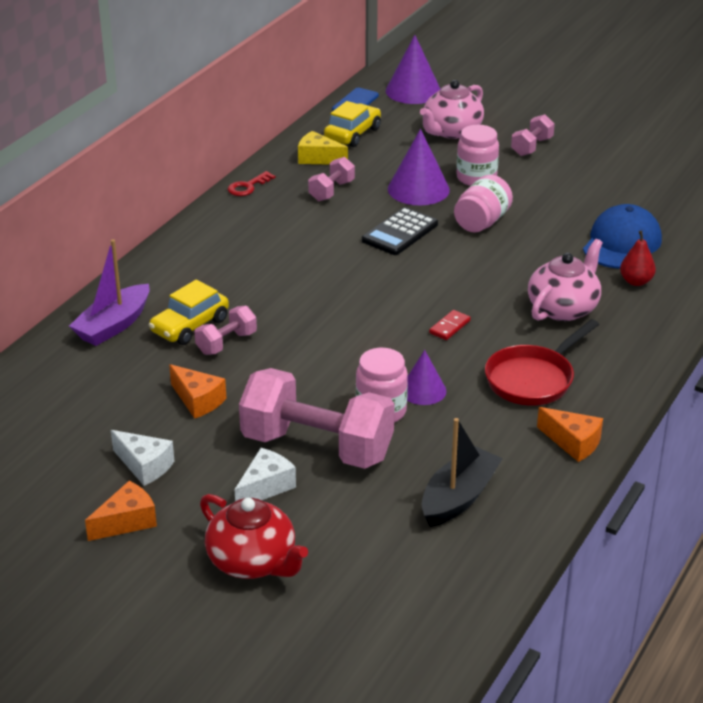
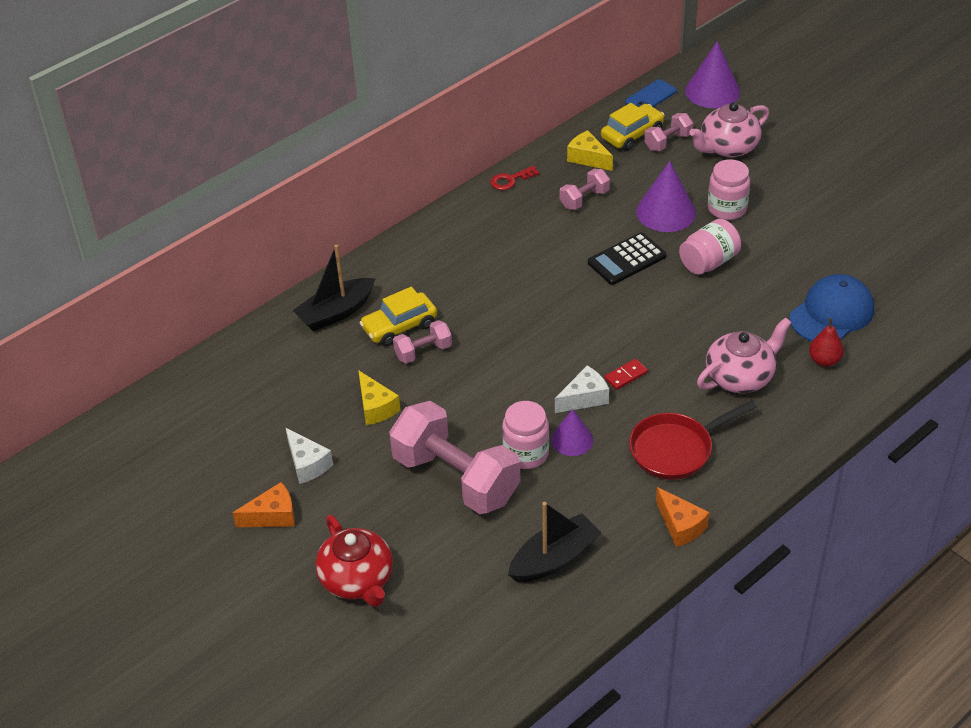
camera: 20 degrees right, 10 degrees up
(113, 325) = (336, 312): purple boat -> black boat
(198, 401) = (376, 407): orange cheese -> yellow cheese
(265, 487) = (397, 509): white cheese -> white cheese (584, 398)
(531, 147) = (798, 180): pink dumbbell -> pink dumbbell (668, 142)

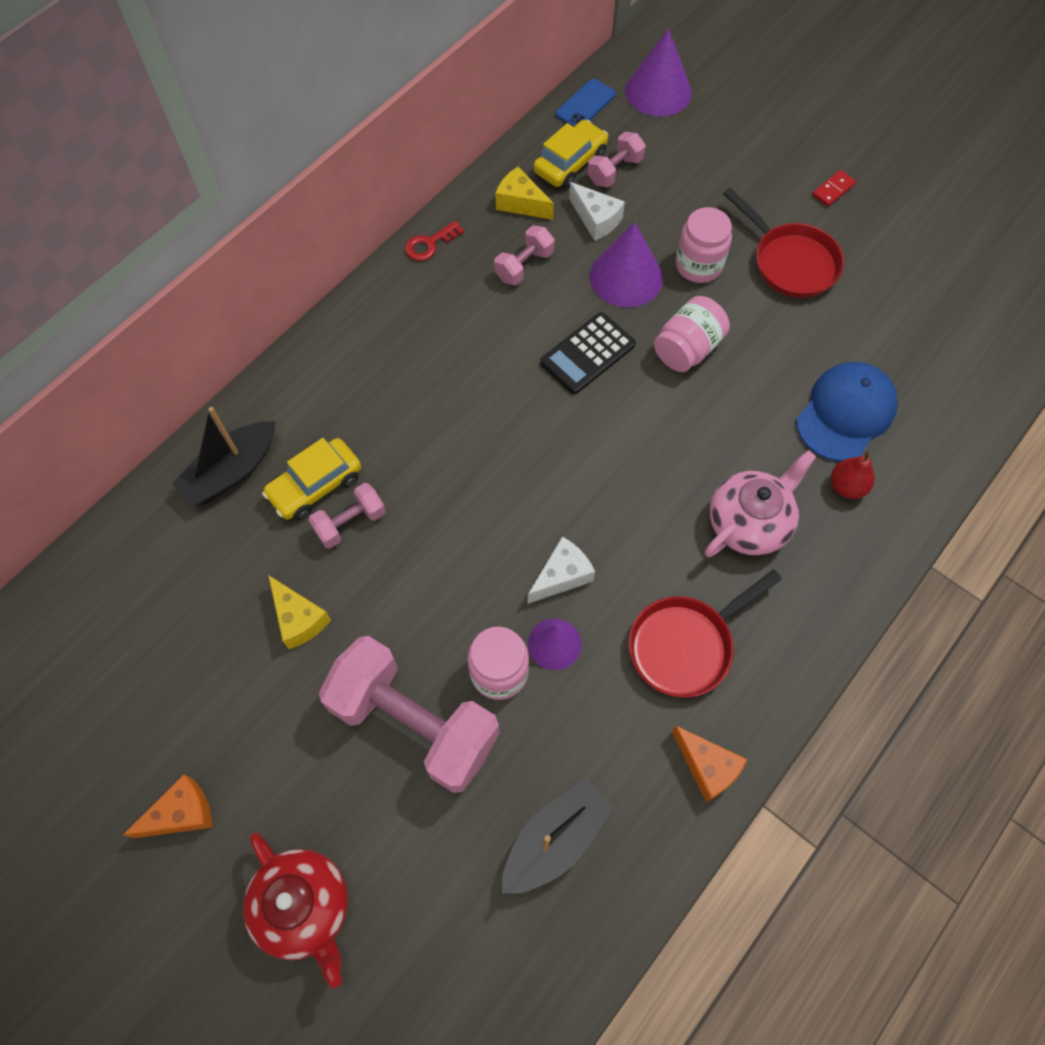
camera: 10 degrees left, 20 degrees up
(307, 464) = (219, 722): white cheese -> white cheese (596, 220)
(626, 375) = (609, 535): red domino -> red domino (833, 190)
(727, 148) = (687, 174): pink teapot -> none
(803, 212) = (790, 262): none -> red pan

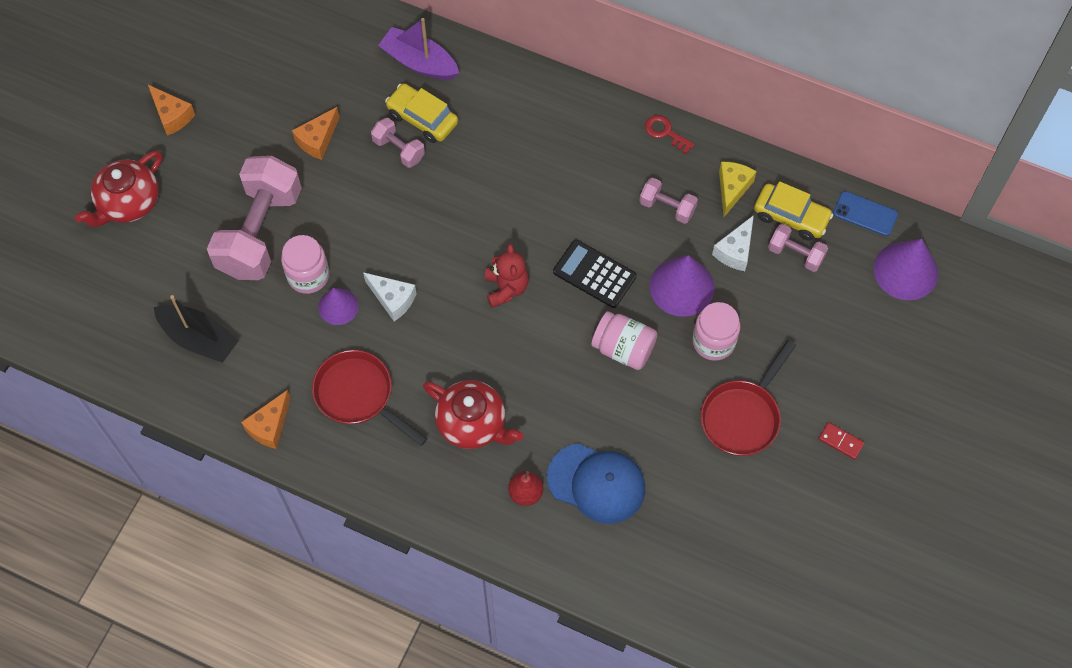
camera: 75 degrees right, 0 degrees up
(231, 471) = (419, 62): black boat -> purple boat
(299, 619) = (317, 140): yellow cheese -> orange cheese
(581, 446) = (506, 288): none -> red teddy bear
(749, 522) = (473, 423): pink teapot -> red teapot

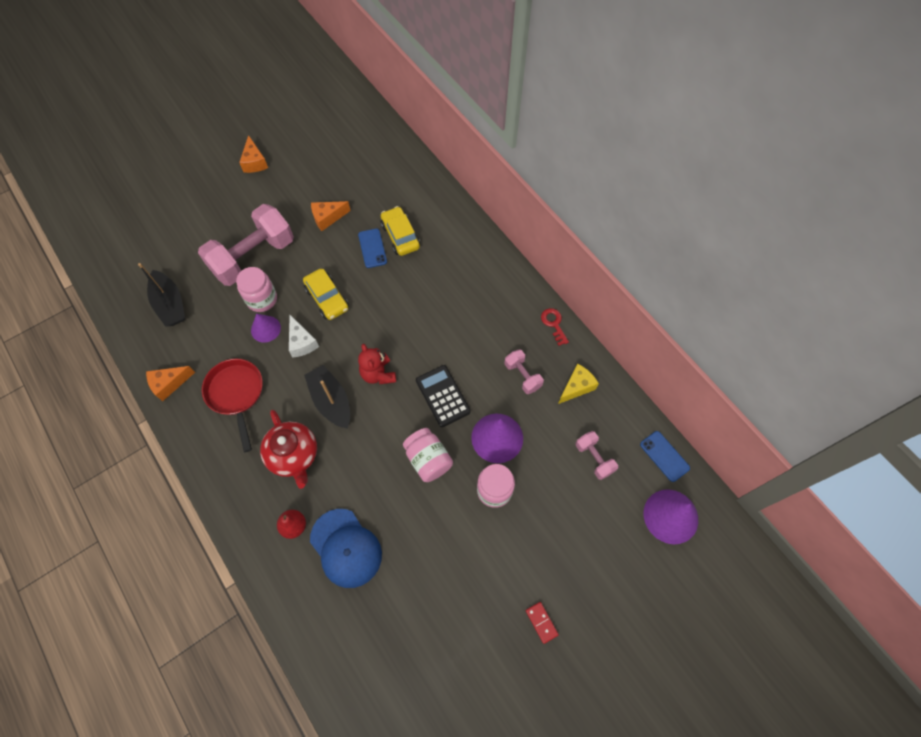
camera: 30 degrees right, 0 degrees up
(128, 203) = (192, 201): red teapot -> none
(399, 149) = (372, 248): pink dumbbell -> blue phone
(419, 62) = (422, 200): purple boat -> none
(473, 345) = (331, 401): none -> black boat
(506, 288) = (378, 374): red teddy bear -> red teddy bear turned 135 degrees clockwise
(735, 251) = (551, 432): white cheese -> none
(742, 416) = (480, 559): red pan -> none
(791, 217) = (607, 429): yellow car -> yellow car (327, 299)

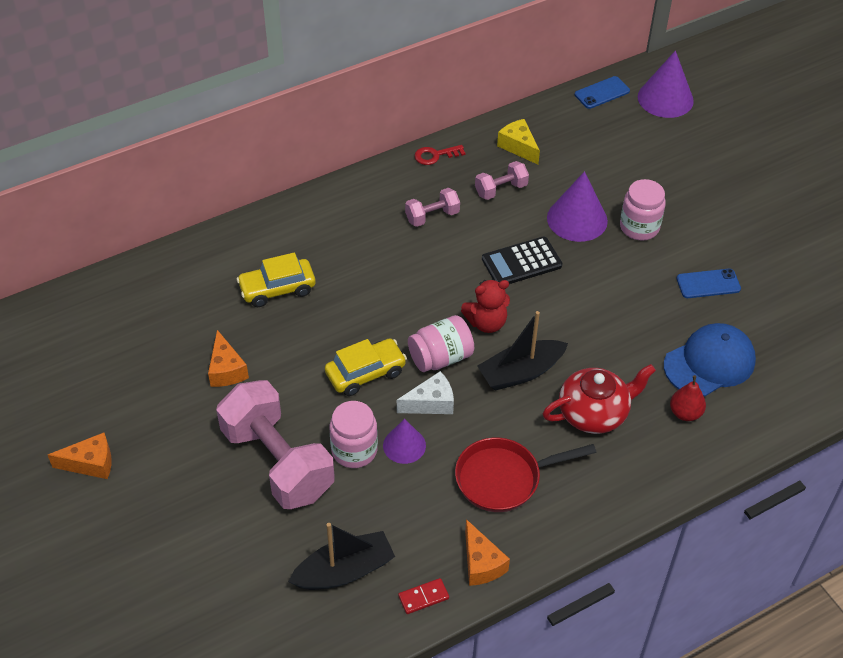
camera: 85 degrees left, 15 degrees down
(372, 248) = (291, 320): blue phone -> blue phone (708, 284)
(428, 460) = (602, 281): pink jar -> pink jar (440, 357)
(541, 622) = (777, 205): red domino -> red domino (423, 597)
(594, 458) = (603, 144): pink dumbbell -> pink dumbbell (432, 216)

